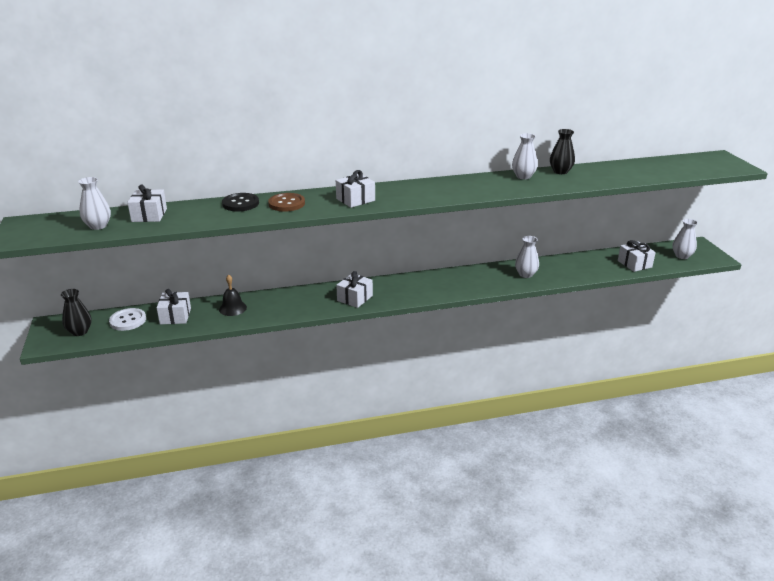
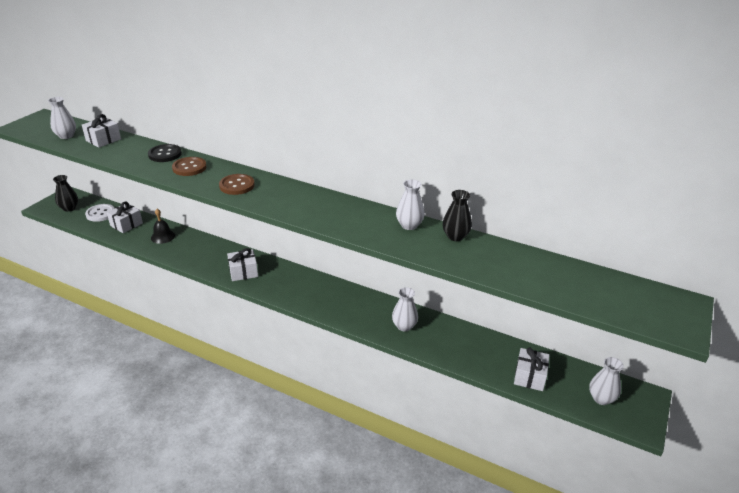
camera: 40 degrees right, 5 degrees up
(355, 199) = (237, 185): white gift -> brown button

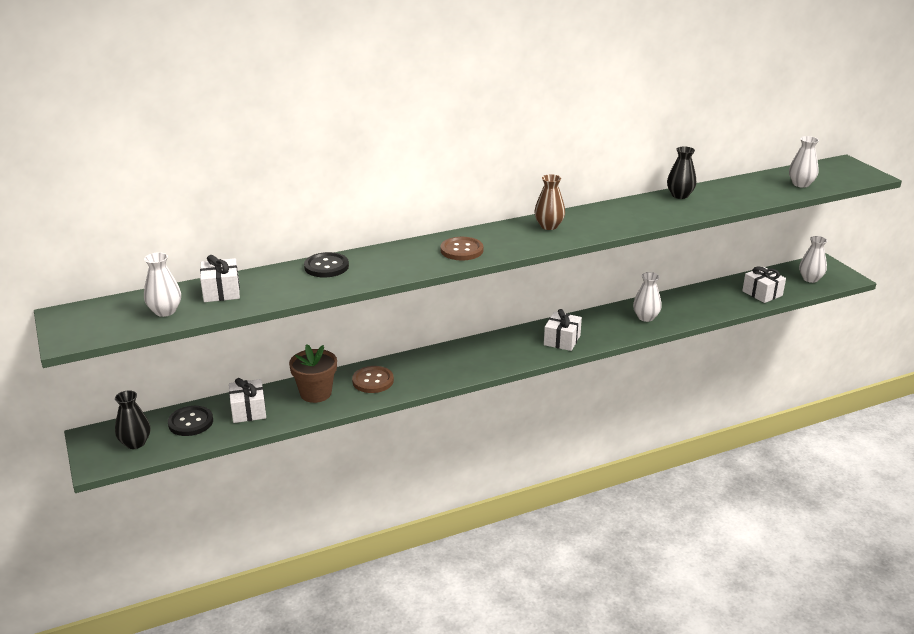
camera: 50 degrees left, 5 degrees down
(100, 213) = (190, 422): white button -> black button
(163, 236) = (316, 393): black bell -> brown flower pot
(189, 167) = (382, 262): brown button -> brown button (373, 381)
(243, 272) = (458, 366): white gift -> white gift (562, 340)
(317, 202) = (549, 226): none -> brown vase
(409, 225) = (641, 205): white vase -> white vase (801, 184)

